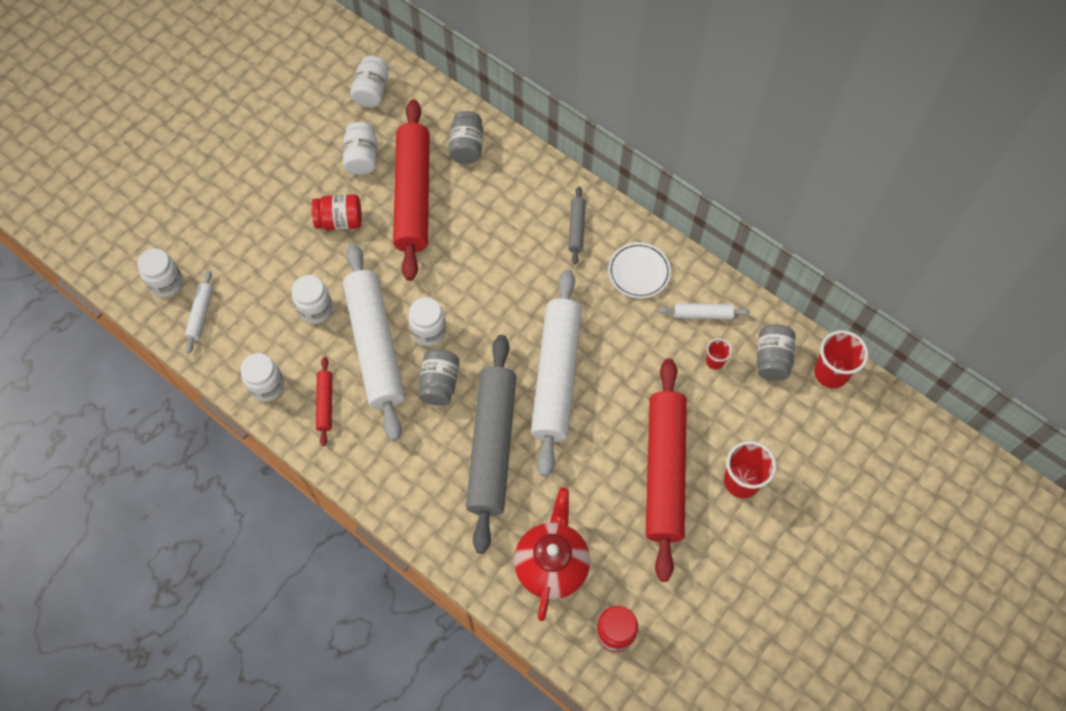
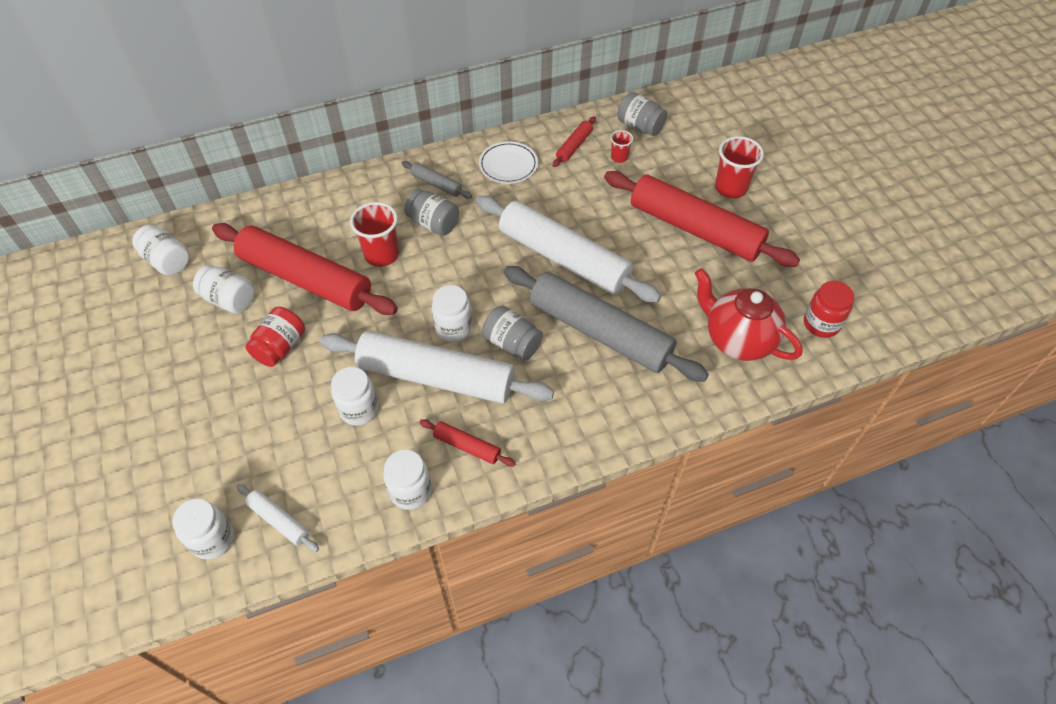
camera: 60 degrees left, 10 degrees down
(466, 147) = (292, 219): grey jar -> grey jar (433, 223)
(703, 314) = (574, 146): white rolling pin -> red rolling pin
(831, 373) = (672, 102): red cup -> red cup (381, 255)

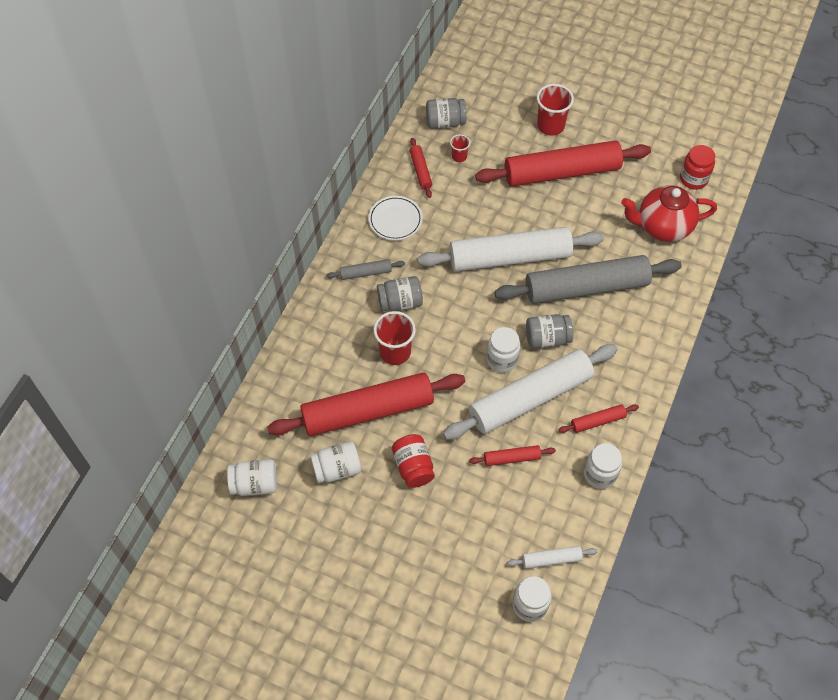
camera: 45 degrees left, 5 degrees up
(359, 409) = (512, 458): white jar -> red rolling pin

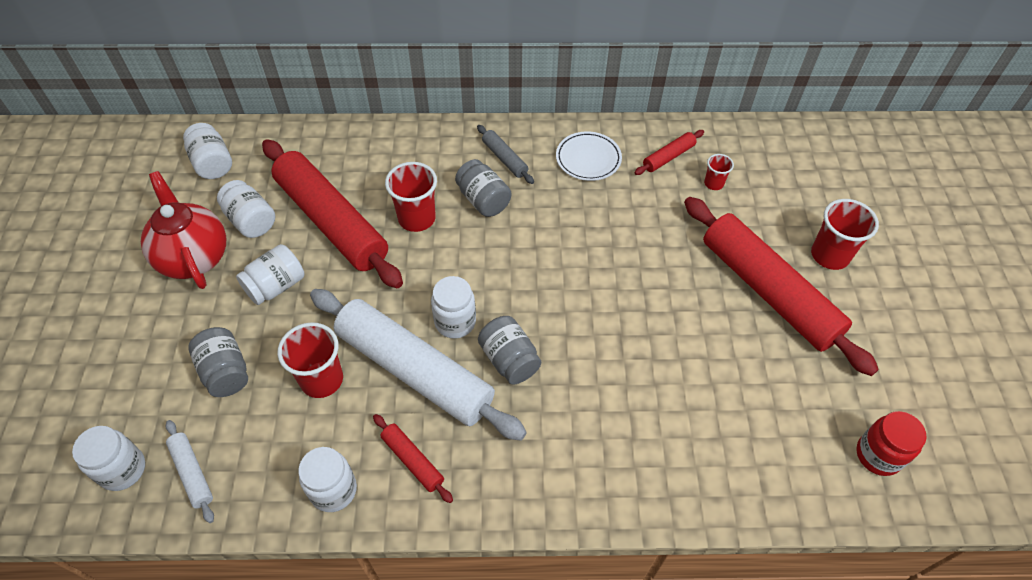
camera: 65 degrees right, 5 degrees down
(413, 467) = (276, 286): red jar -> white jar
(445, 122) = (751, 155): grey jar -> grey jar (225, 372)
(509, 257) = (605, 280): white rolling pin -> none
(512, 458) = (322, 379): red rolling pin -> red cup
(586, 287) = (610, 378): grey rolling pin -> none
(662, 227) = (767, 440): red teapot -> red teapot (194, 257)

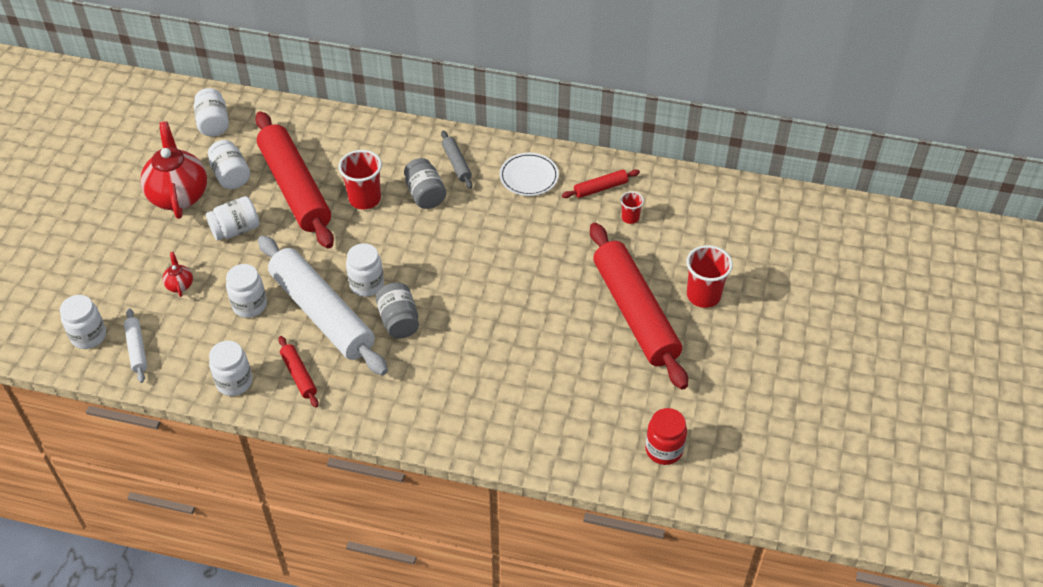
camera: 15 degrees right, 5 degrees down
(225, 372) = (180, 285): grey jar -> red teapot
(322, 379) = (249, 305): red cup -> white jar

